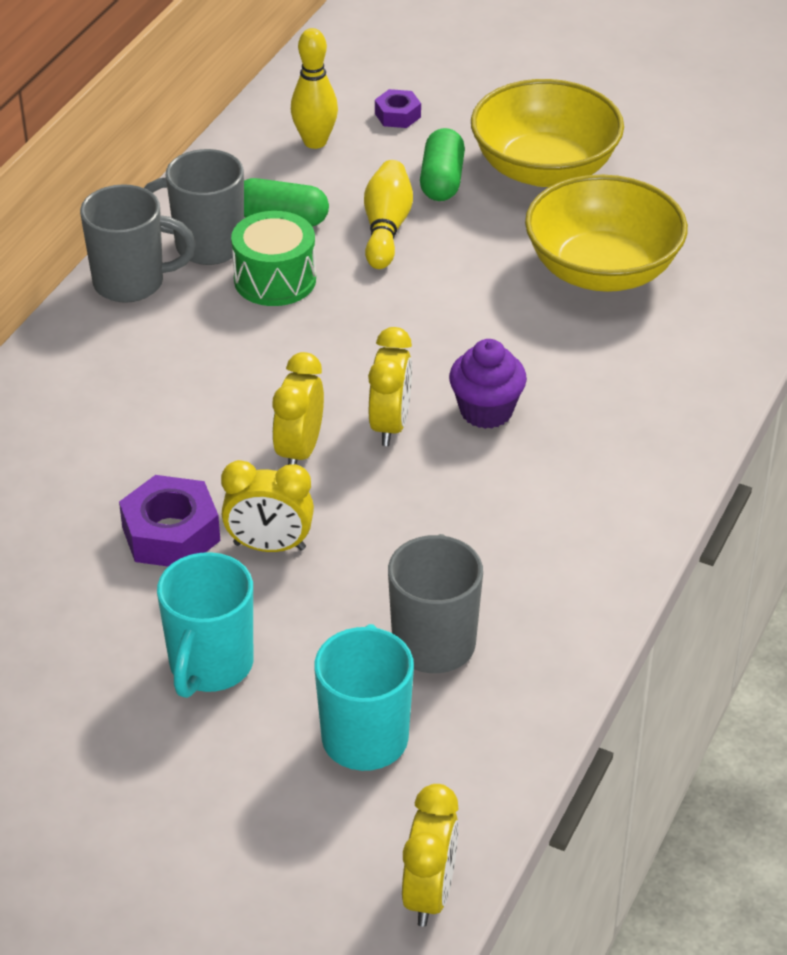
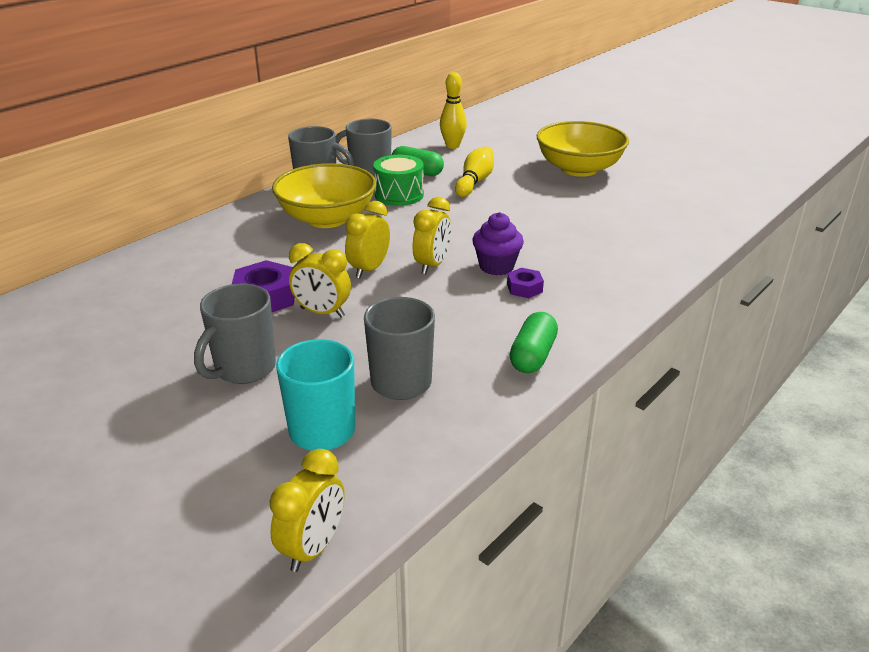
camera: 15 degrees right, 10 degrees down
(210, 666) = (244, 369): turquoise mug -> grey mug
(397, 115) = (503, 141): purple nut -> purple nut (524, 288)
(442, 180) = (516, 167): green capsule -> green capsule (533, 356)
(602, 270) = (597, 213): yellow bowl -> yellow bowl (327, 219)

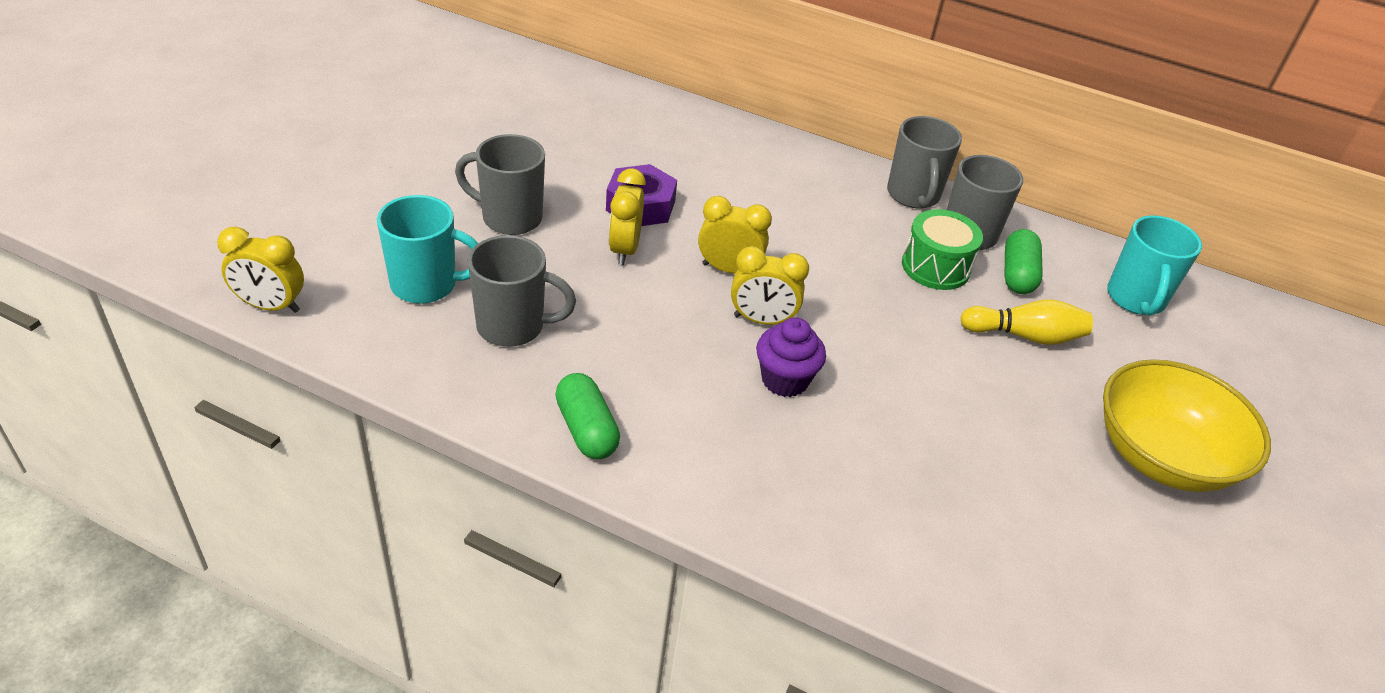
camera: 70 degrees right, 10 degrees up
(327, 219) = (834, 217): yellow bowl -> none
(452, 146) = (1135, 299): yellow bowling pin -> turquoise mug
(524, 288) = (740, 412): purple nut -> none
(533, 356) = (586, 429): green capsule -> green capsule turned 60 degrees clockwise

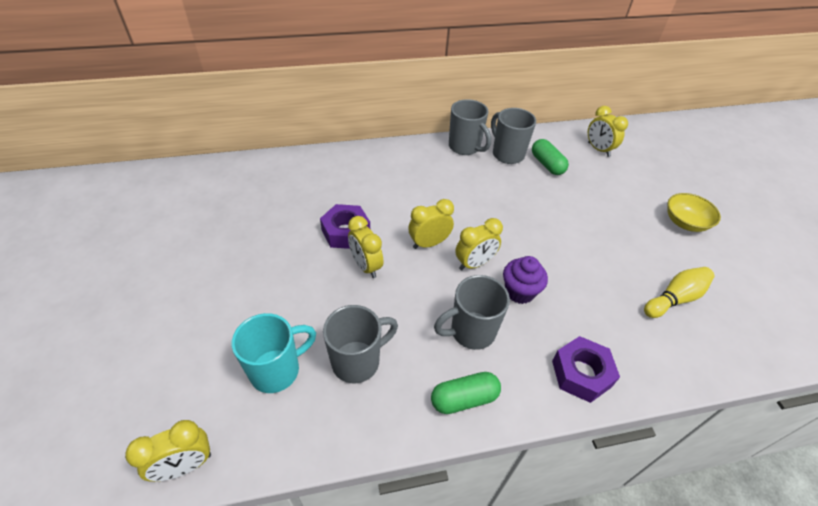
camera: 35 degrees left, 5 degrees up
(510, 218) = (281, 287): grey mug -> grey mug (471, 332)
(586, 429) = (464, 399): green capsule -> green capsule turned 45 degrees counterclockwise
(758, 500) = (581, 373): none -> purple nut
(935, 267) = (513, 181): green drum -> none
(1025, 336) = (582, 195): yellow bowling pin -> yellow bowling pin (674, 298)
(1135, 299) = (598, 149): turquoise mug -> yellow clock
(1161, 456) = (685, 222): yellow bowl -> yellow bowl, size x0.59

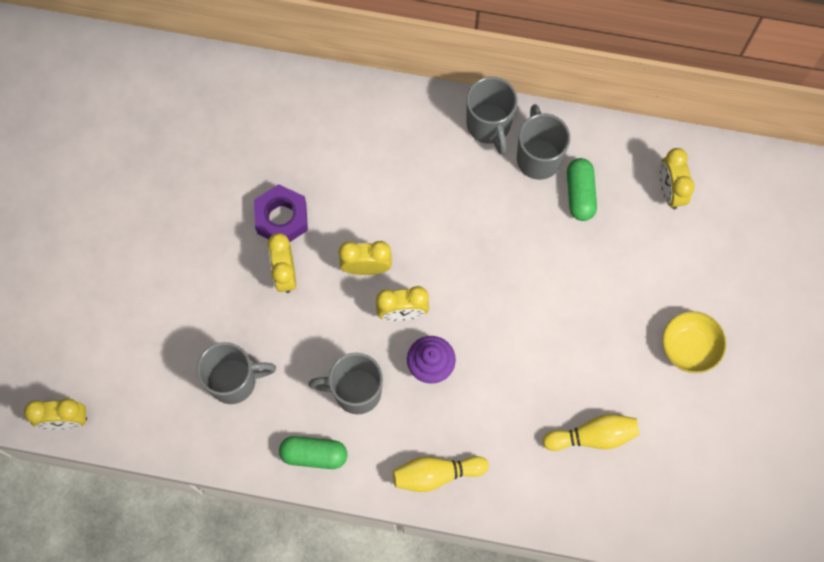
camera: 25 degrees right, 25 degrees up
(277, 370) = (160, 362): turquoise mug -> none
(581, 373) = (436, 474): purple nut -> yellow bowling pin

